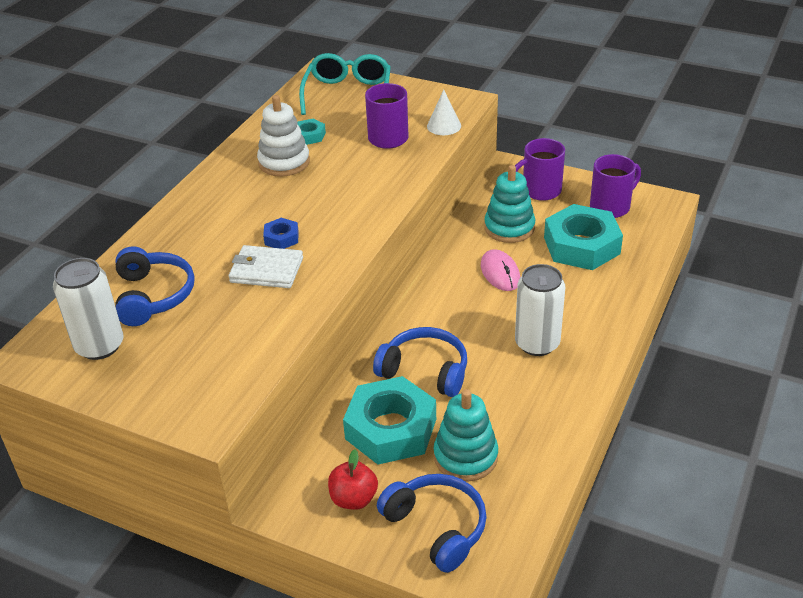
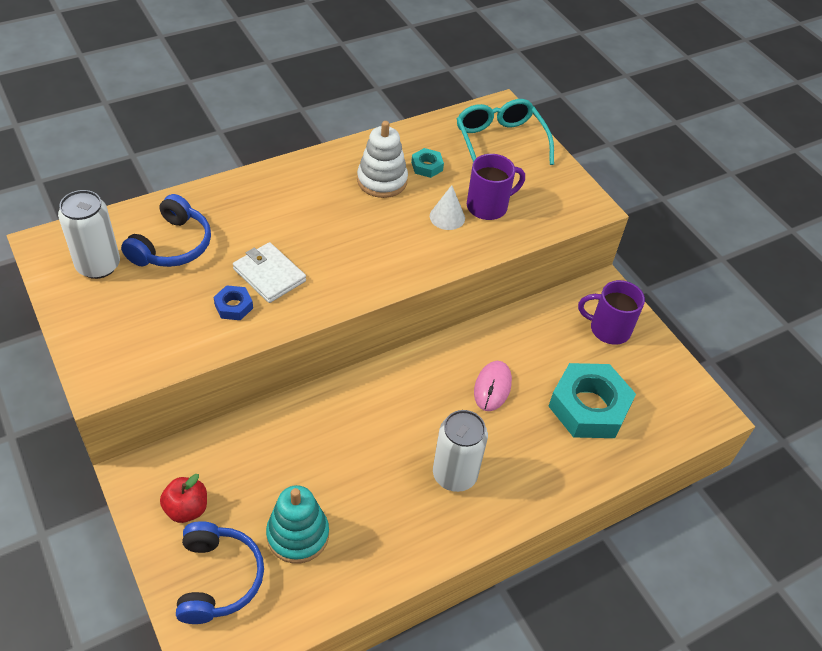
camera: 30 degrees right, 10 degrees up
(281, 238) = (309, 252): blue nut -> blue nut (233, 306)
(348, 93) = (499, 142): turquoise glasses -> turquoise glasses turned 60 degrees counterclockwise
(391, 429) = (269, 469): turquoise nut -> none
(425, 371) = (343, 437): blue headphones -> none
(444, 126) = (546, 222): white cone -> white cone (447, 217)
(509, 228) = (544, 348): turquoise stacking toy -> none
(611, 207) = (656, 385): purple mug -> none

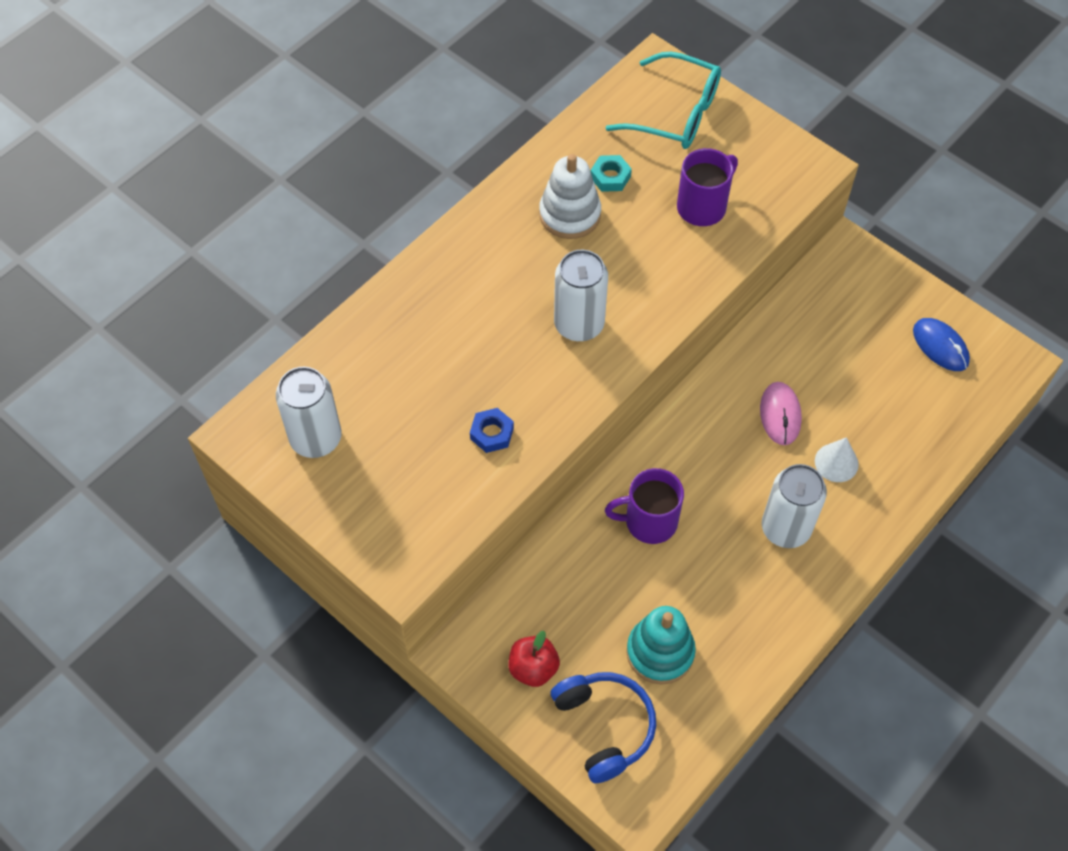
camera: 15 degrees left, 10 degrees up
(172, 245) = (382, 383): blue headphones -> none
(269, 275) = (509, 381): white wallet -> none
(346, 254) = (579, 324): none -> white can
(447, 217) = (664, 237): white cone -> white cone (836, 462)
(499, 142) = (676, 114): turquoise glasses -> turquoise glasses turned 150 degrees clockwise
(589, 407) = (889, 401): turquoise nut -> none
(608, 329) = (872, 300): purple mug -> purple mug (649, 521)
(651, 381) = (940, 346): none -> blue mouse

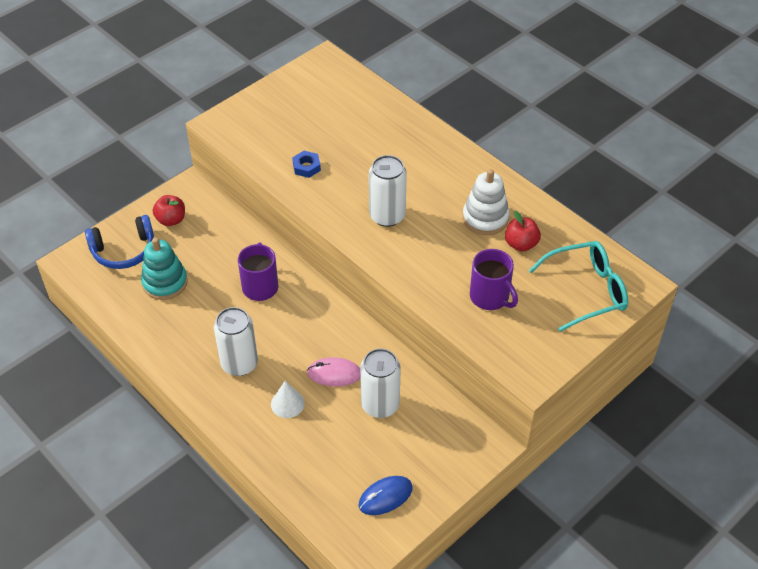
camera: 95 degrees right, 10 degrees down
(316, 438) = (317, 89): white can -> white can (380, 405)
(610, 177) = (521, 244): turquoise nut -> red apple
(676, 114) = (587, 290): turquoise glasses -> turquoise glasses turned 135 degrees counterclockwise

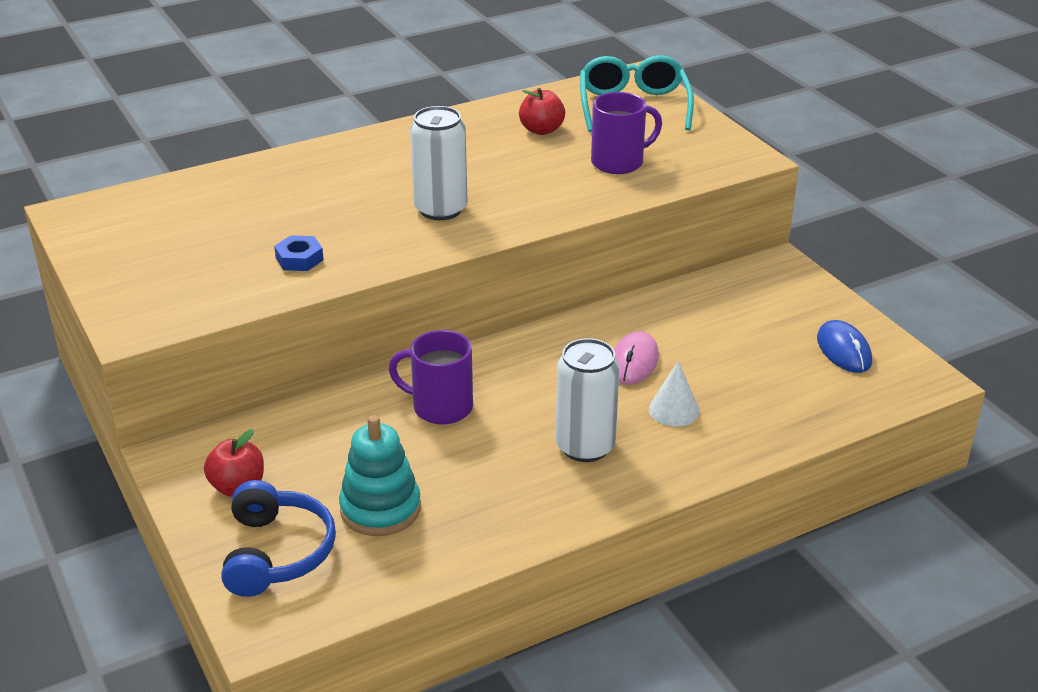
camera: 75 degrees left, 15 degrees down
(380, 405) = (698, 332): white can -> none
(485, 218) = (485, 144): white stacking toy -> none

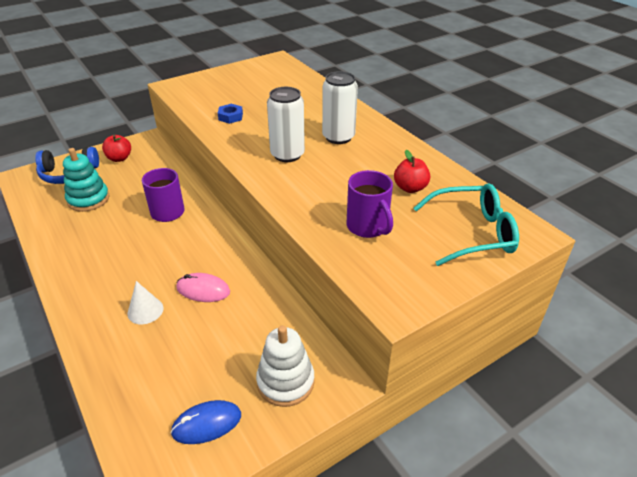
camera: 85 degrees right, 5 degrees up
(585, 446) = (118, 269): white can -> white can (338, 137)
(781, 299) = (285, 382): none -> white stacking toy

